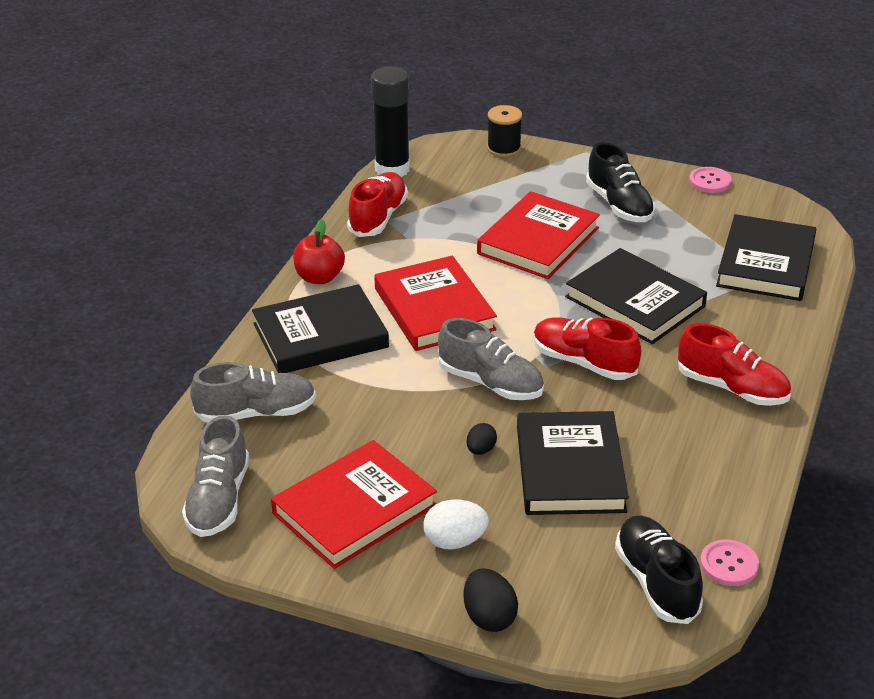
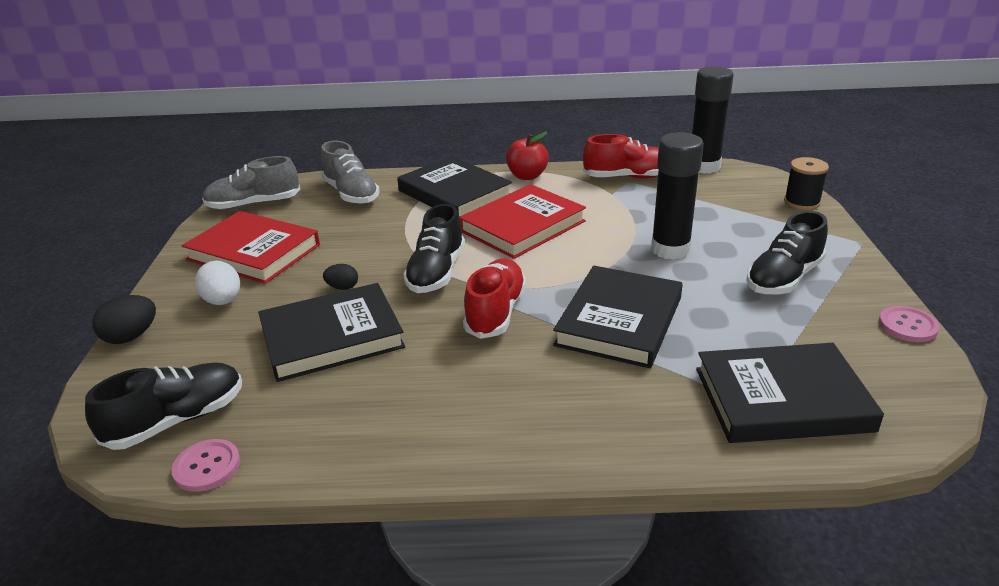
camera: 70 degrees right, 5 degrees down
(491, 383) = (436, 272): grey shoe -> black shoe
(538, 241) = (670, 249): red book -> black glue stick
(732, 388) = (510, 416): red shoe -> none

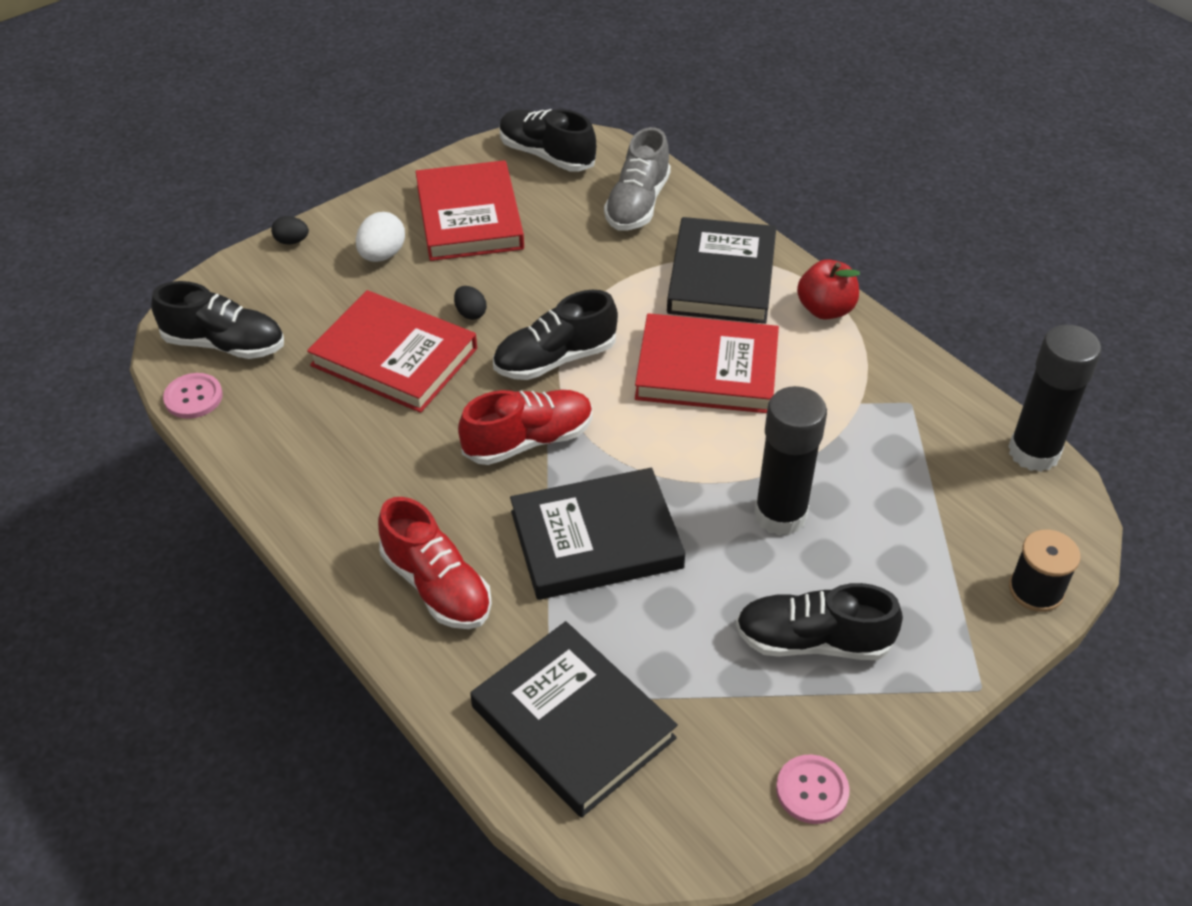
camera: 50 degrees right, 15 degrees up
(131, 337) = (292, 241): black egg -> black egg, size x0.63
(253, 205) = (546, 155): grey shoe -> black shoe
(332, 337) = (394, 357): black book -> red book
(628, 177) = (921, 396): red shoe -> red shoe (437, 586)

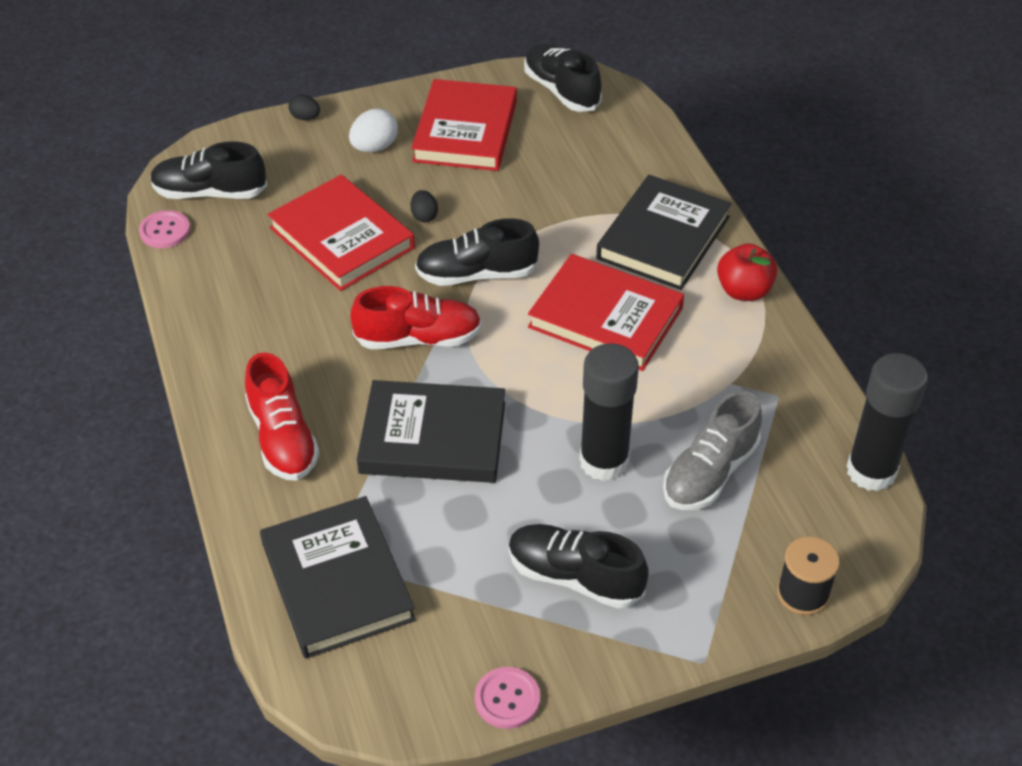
camera: 20 degrees right, 0 degrees up
(225, 344) = (210, 193): black shoe -> black shoe turned 150 degrees clockwise
(637, 204) = (620, 154): grey shoe -> grey shoe (709, 473)

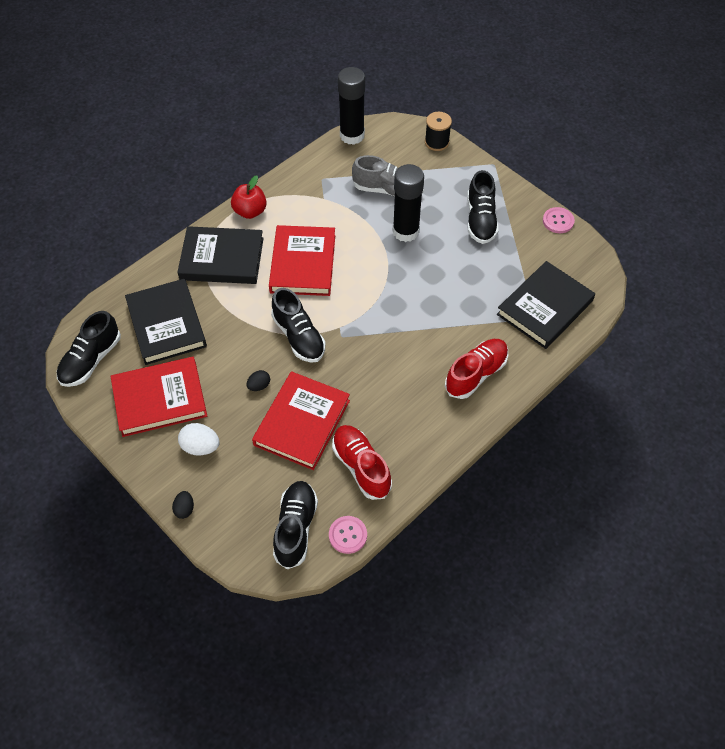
camera: 115 degrees left, 10 degrees up
(210, 193) = (296, 528): black shoe -> black shoe turned 150 degrees counterclockwise
(418, 338) = (366, 343): red shoe -> red shoe (361, 466)
(433, 437) = (433, 306): black book -> black book (166, 324)

